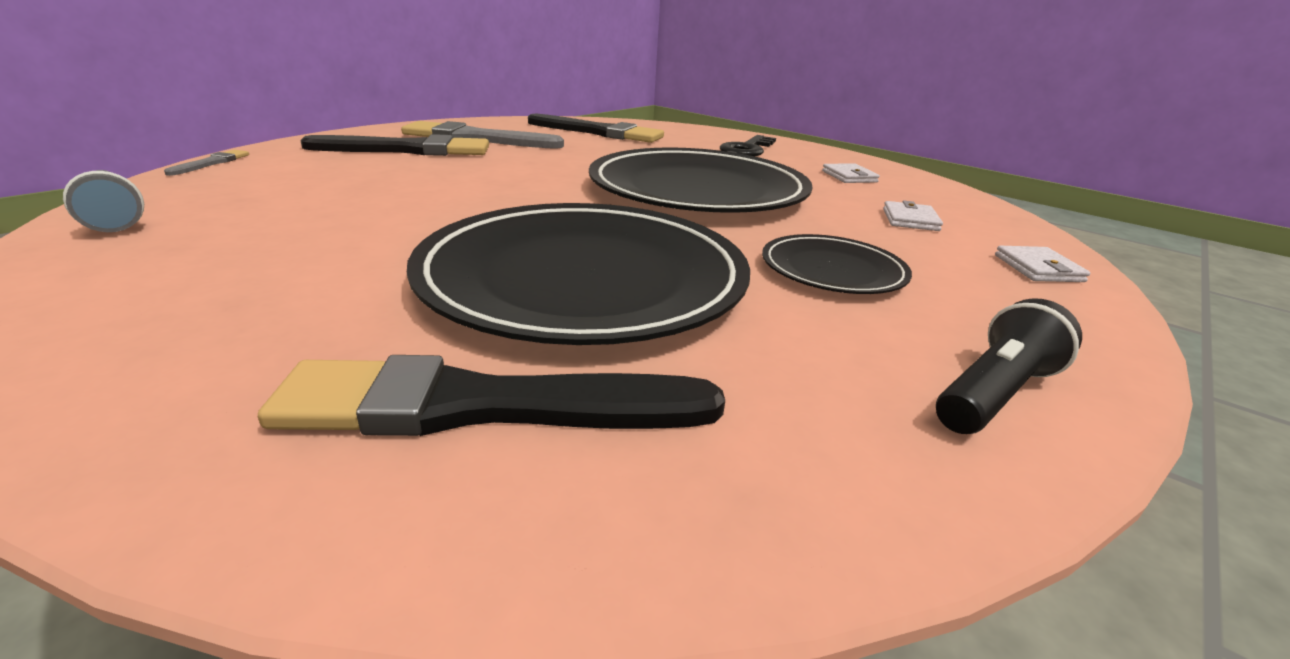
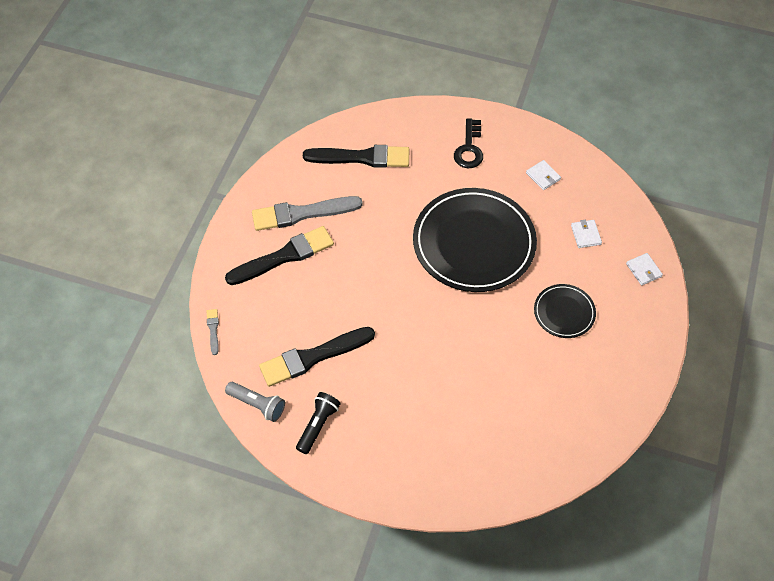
camera: 20 degrees left, 30 degrees up
(484, 406) = (495, 448): black brush -> black brush (313, 357)
(583, 279) = (477, 365): black plate -> none
(994, 393) = (628, 378): black flashlight -> black flashlight (318, 425)

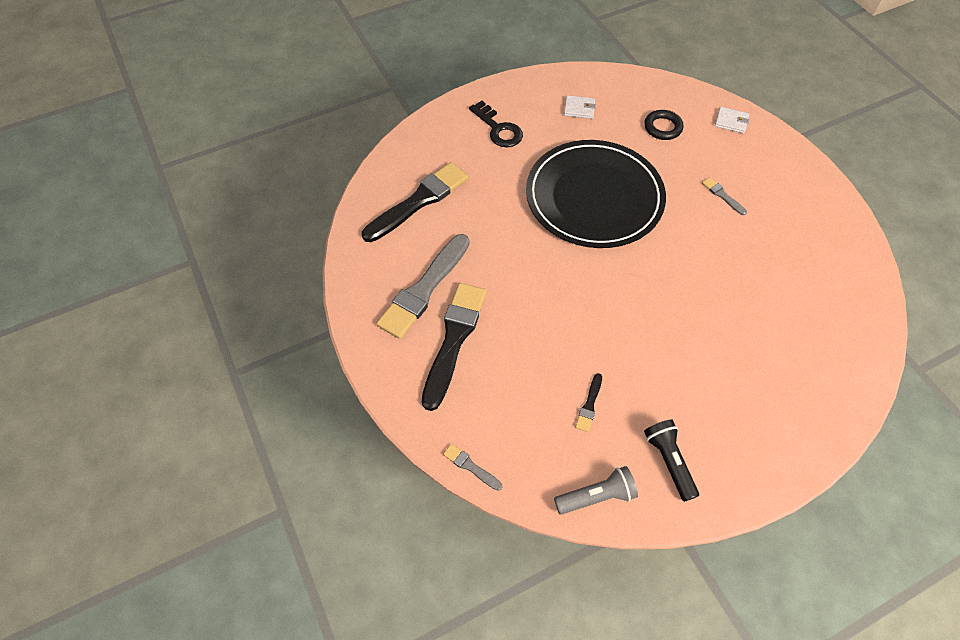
camera: 45 degrees left, 0 degrees up
(313, 357) = (589, 405): black brush -> black brush, size x0.43
(564, 312) = (722, 195): black plate -> grey brush
(585, 235) = (662, 127): white wallet -> black ring

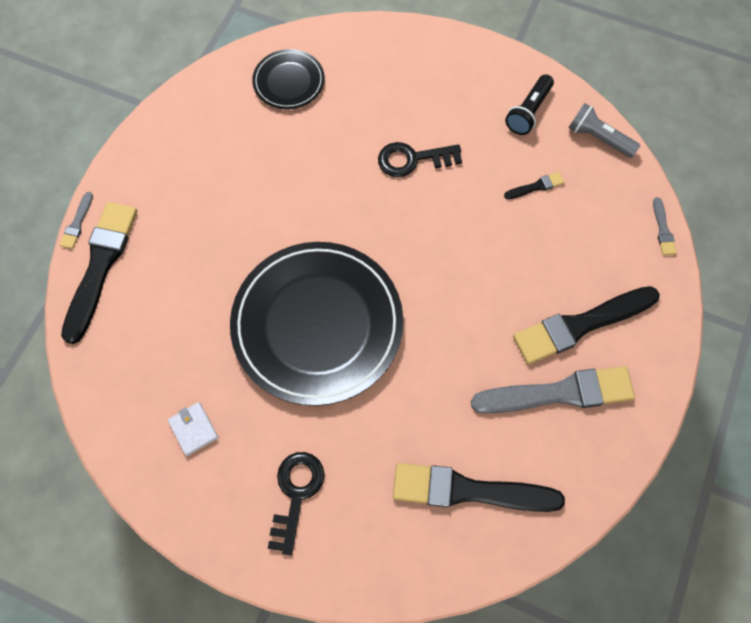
camera: 130 degrees left, 10 degrees up
(662, 127) = (160, 324): black ring -> none
(685, 338) = (413, 159): none -> black key
(722, 195) = (221, 217): grey brush -> grey brush (77, 223)
(731, 121) = (101, 265): white wallet -> black brush
(829, 306) = (289, 82): none -> black plate

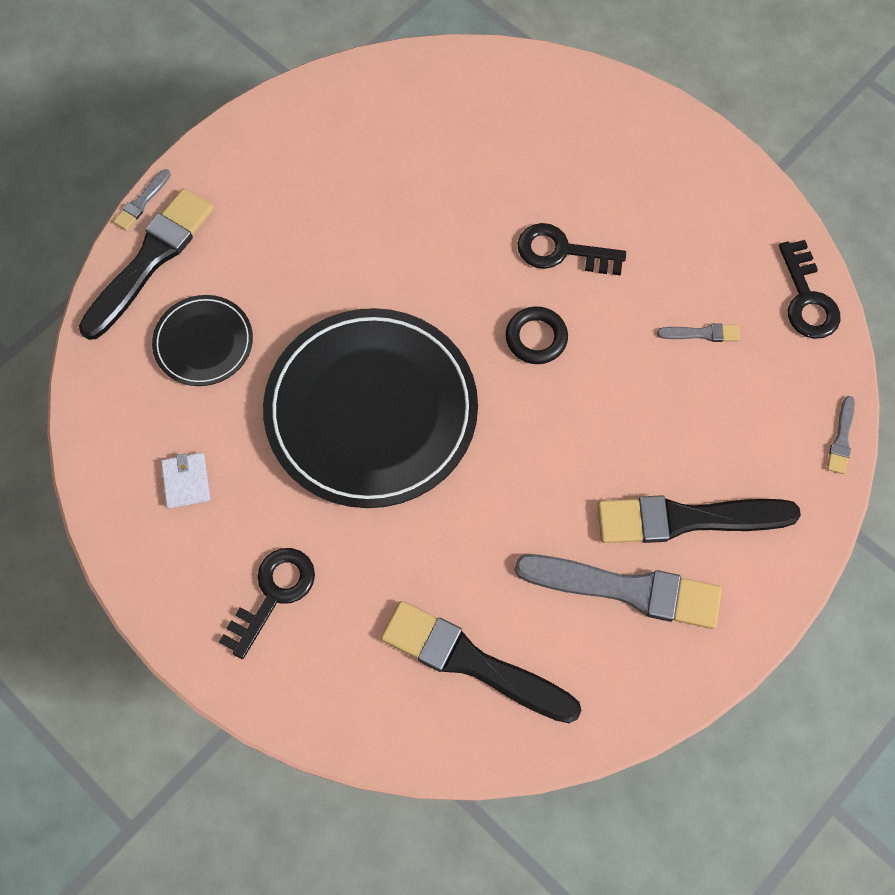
camera: 20 degrees right, 0 degrees up
(289, 82) = (448, 109): black plate -> black plate (203, 343)
(419, 228) = (536, 338): none -> black ring
(528, 112) = (731, 238): black flashlight -> none
(536, 186) = (702, 333): black brush -> grey brush
(598, 138) = (807, 298): grey flashlight -> black key

